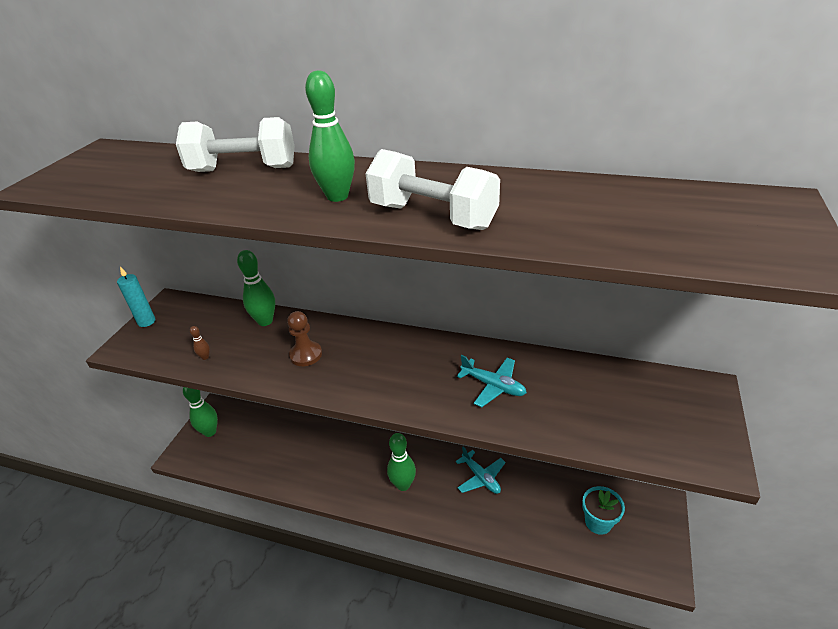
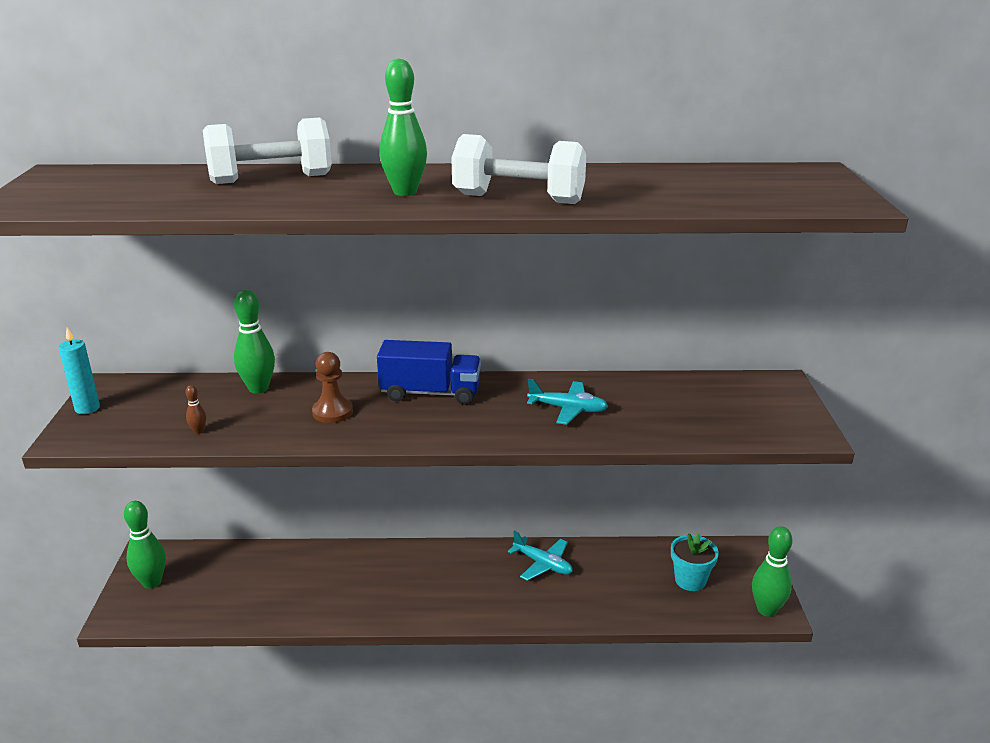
camera: 20 degrees left, 10 degrees down
(388, 347) = (430, 393): none -> blue truck
(403, 485) = (450, 589): green bowling pin -> green bowling pin (766, 610)

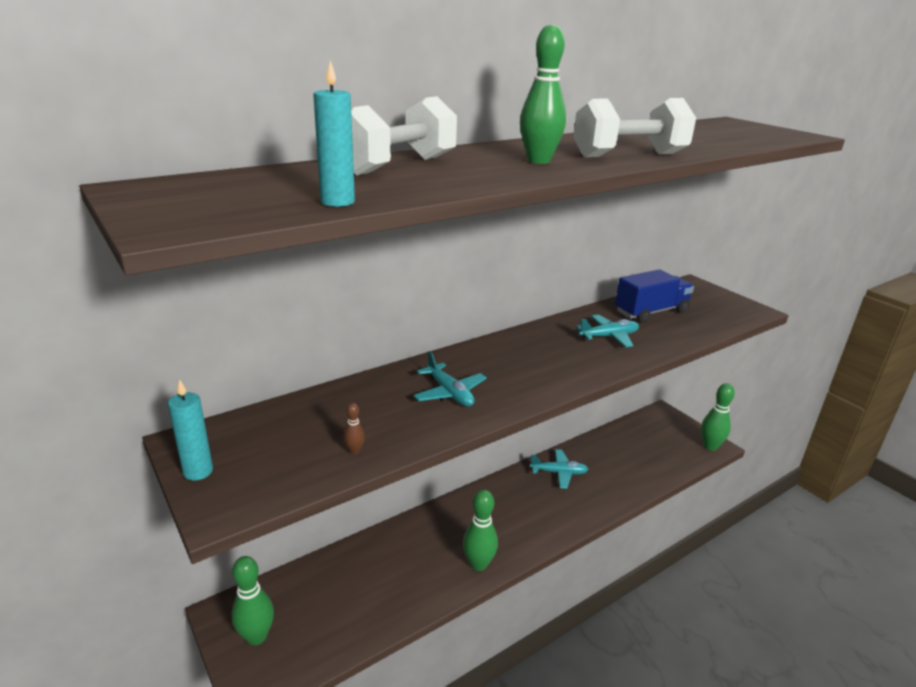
camera: 35 degrees left, 0 degrees up
(144, 205) = (337, 202): none -> turquoise candle
(258, 388) = (354, 394): green bowling pin -> green bowling pin (478, 564)
(332, 412) = (449, 393): brown pawn -> turquoise plane
(430, 393) = (501, 354): blue truck -> blue truck (651, 312)
(690, 580) = (653, 445): turquoise flower pot -> none

